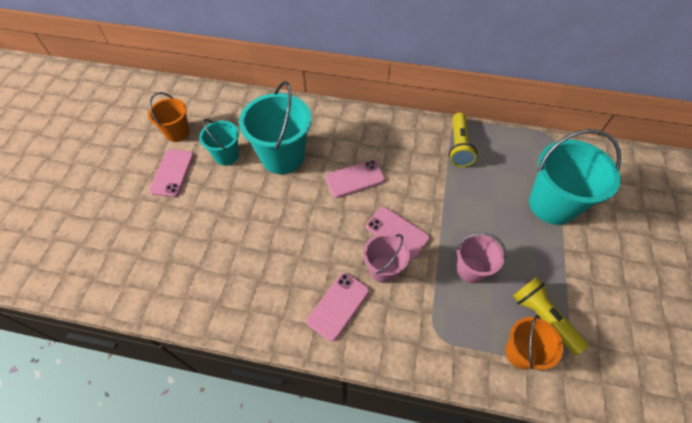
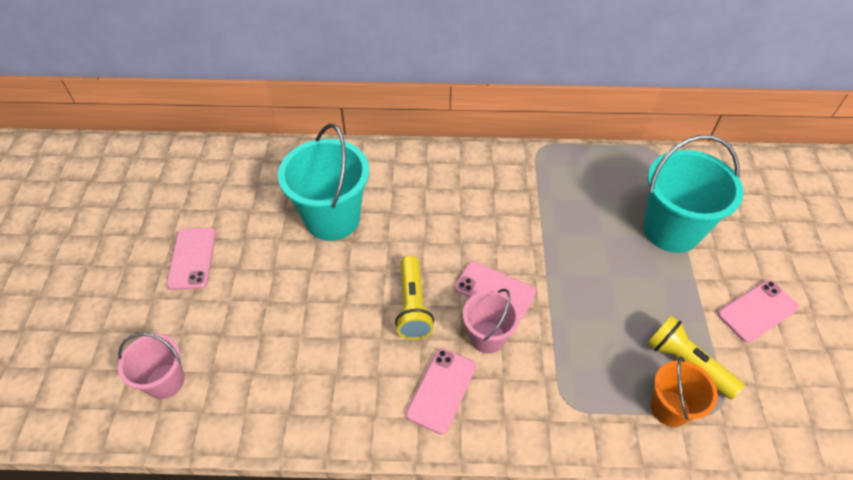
camera: 10 degrees left, 5 degrees down
(177, 133) = (187, 206): orange bucket -> none
(226, 155) = (259, 226): turquoise bucket -> none
(355, 179) = (429, 233): pink phone -> pink phone (757, 311)
(459, 146) = (548, 176): yellow flashlight -> yellow flashlight (413, 306)
(470, 270) = (592, 321): pink bucket -> pink bucket (165, 381)

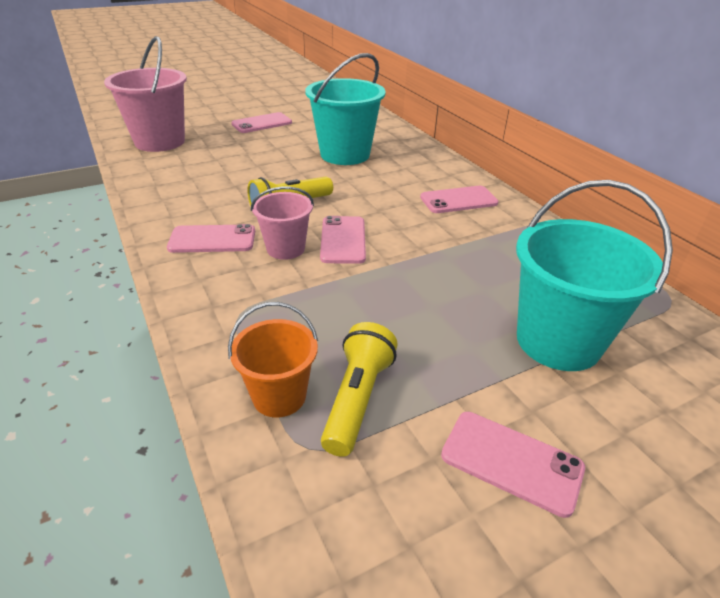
camera: 60 degrees right, 15 degrees down
(165, 381) = (160, 142): pink bucket -> pink bucket, size x1.76
(474, 182) = (458, 200): none -> pink phone

